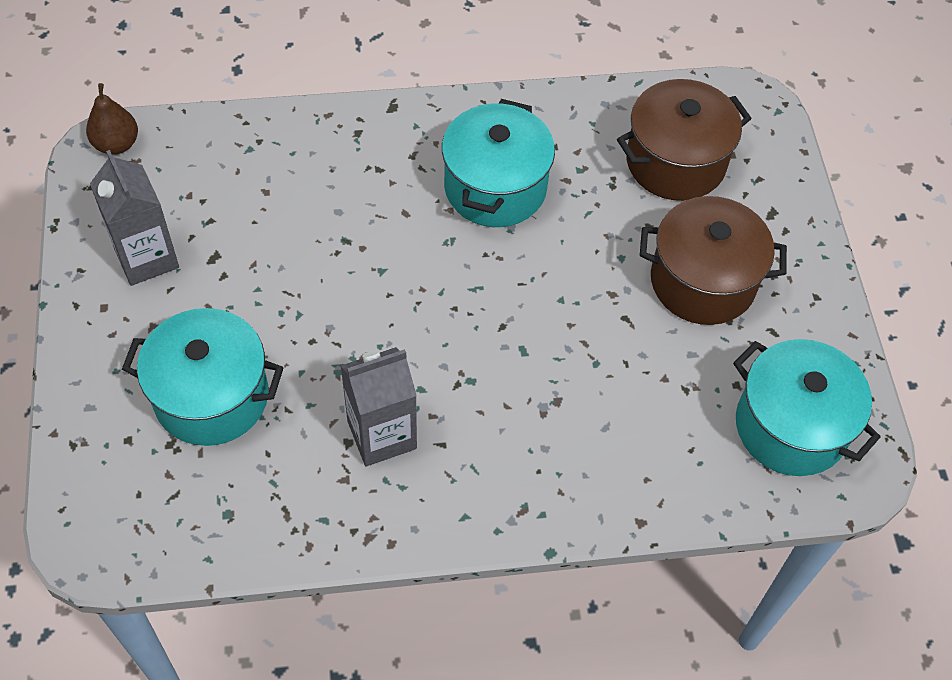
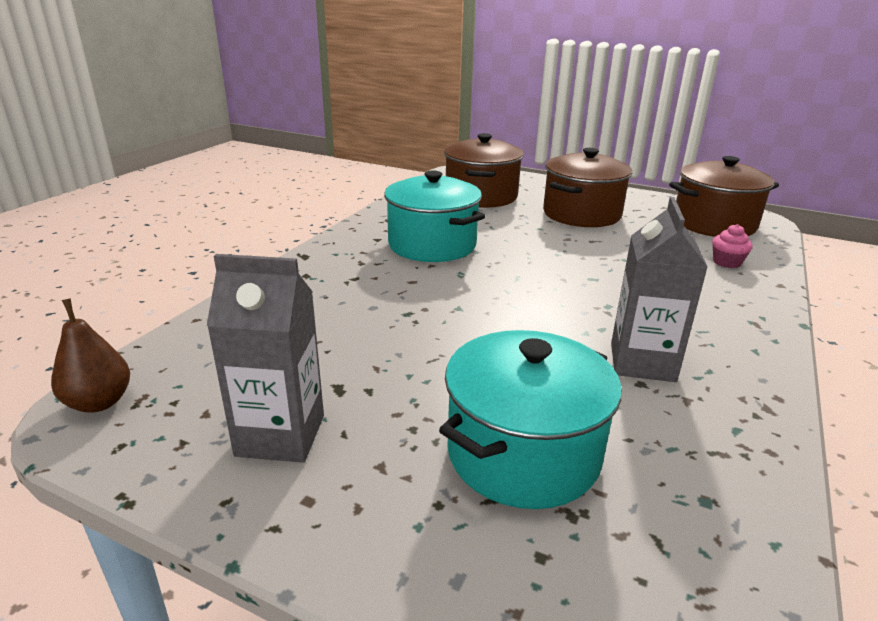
camera: 55 degrees left, 30 degrees down
(666, 461) = (727, 262): none -> pink cupcake
(790, 426) = (714, 224): turquoise pot -> brown pot

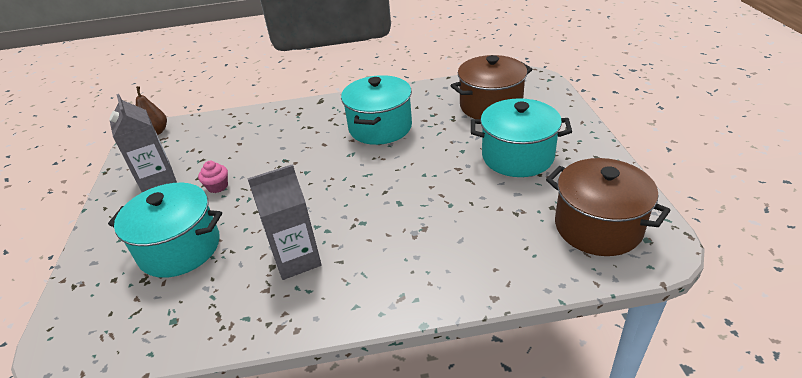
camera: 60 degrees right, 10 degrees up
(581, 214) = (517, 156): brown pot -> turquoise pot
(727, 262) = (508, 256): pink cupcake -> pink cupcake (217, 186)

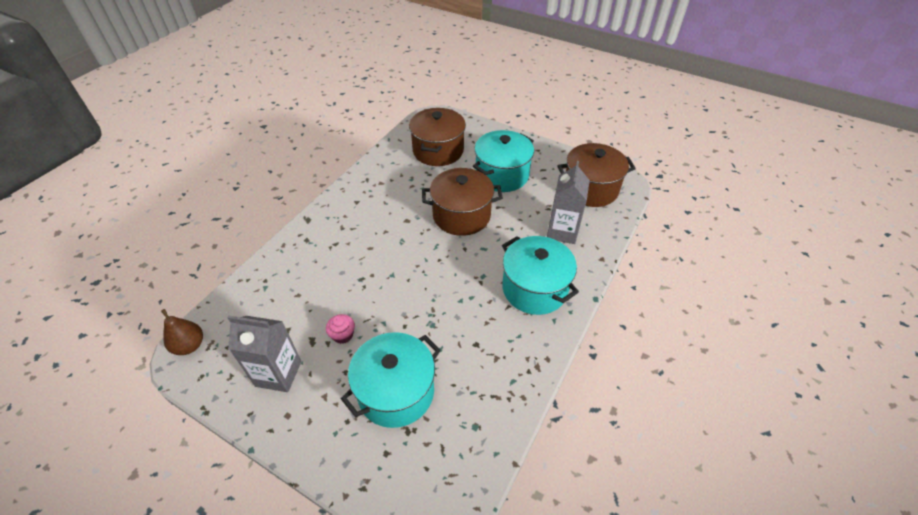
camera: 55 degrees left, 10 degrees up
(297, 259) = (483, 327): grey carton -> grey carton (562, 231)
(380, 127) = (390, 210): turquoise pot -> turquoise pot (534, 289)
(425, 166) = (461, 215): none -> brown pot

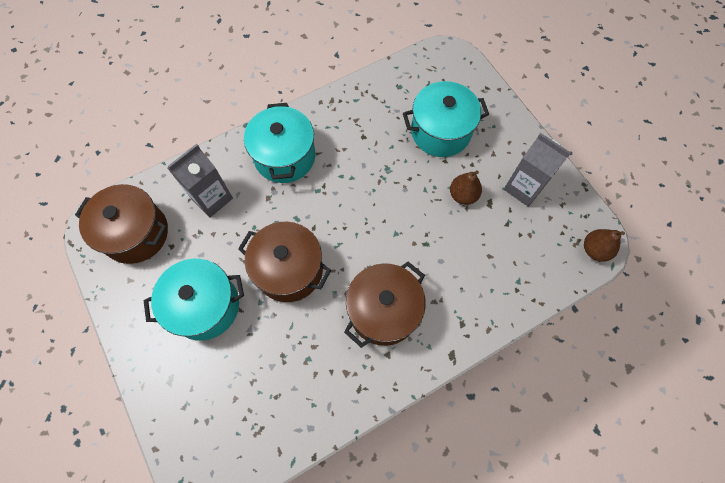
camera: 150 degrees left, 20 degrees up
(343, 335) = (463, 195): pink cupcake -> brown pear
(438, 151) = (245, 395): brown pot -> brown pot (383, 311)

